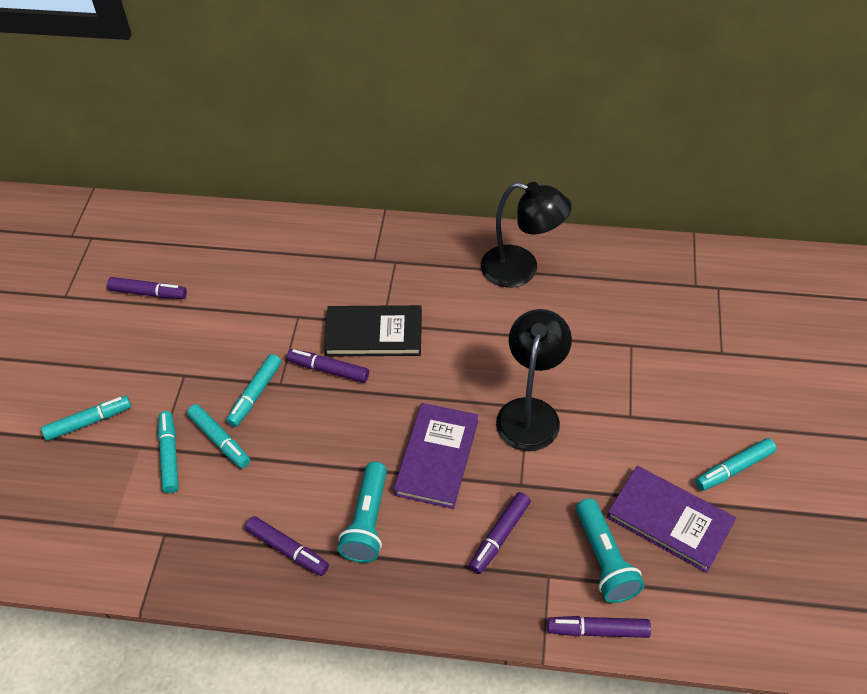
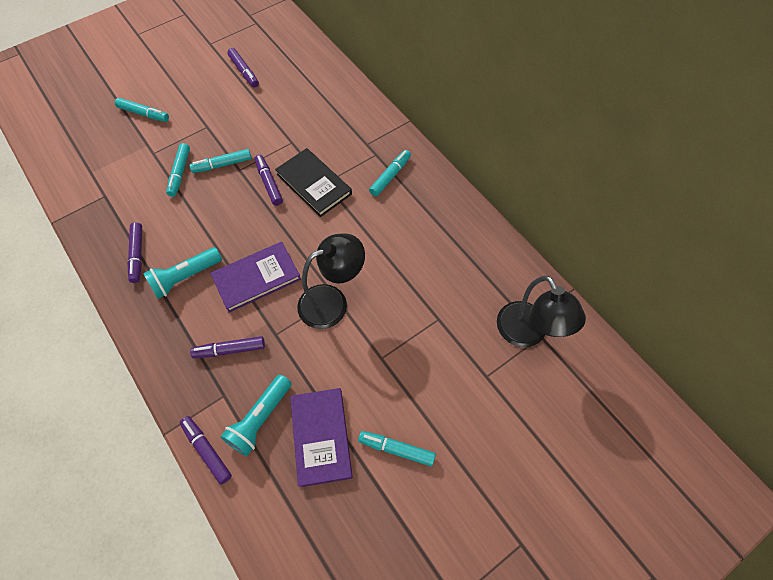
camera: 45 degrees right, 10 degrees up
(169, 455) = (152, 160): turquoise marker -> turquoise marker (390, 176)
(521, 270) = (436, 218): black lamp -> black lamp (527, 334)

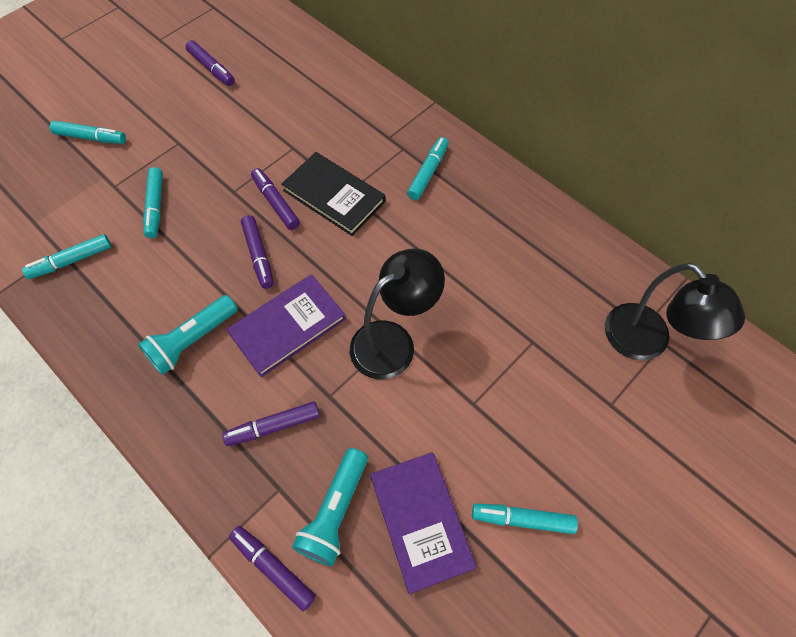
camera: 10 degrees left, 0 degrees up
(137, 255) = (121, 321): purple marker -> purple marker (259, 255)
(222, 165) = (209, 188): turquoise marker -> turquoise marker (71, 261)

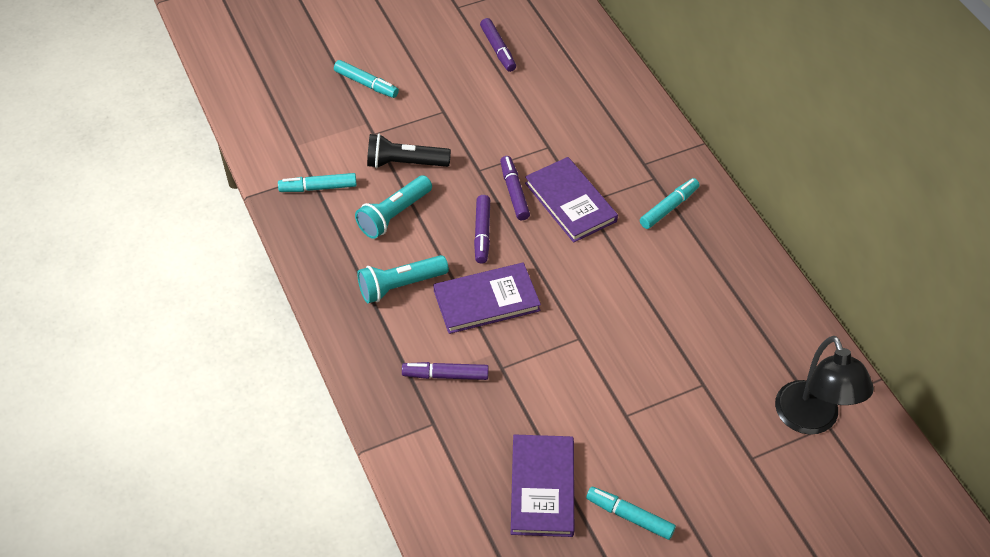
camera: 20 degrees right, 10 degrees down
(155, 206) = (405, 163): turquoise marker -> black flashlight
(273, 568) = (408, 478): purple marker -> none
(334, 196) = (570, 202): black book -> purple book
(335, 511) = (473, 456): turquoise flashlight -> turquoise flashlight (394, 215)
(393, 341) = (575, 343): black lamp -> none

